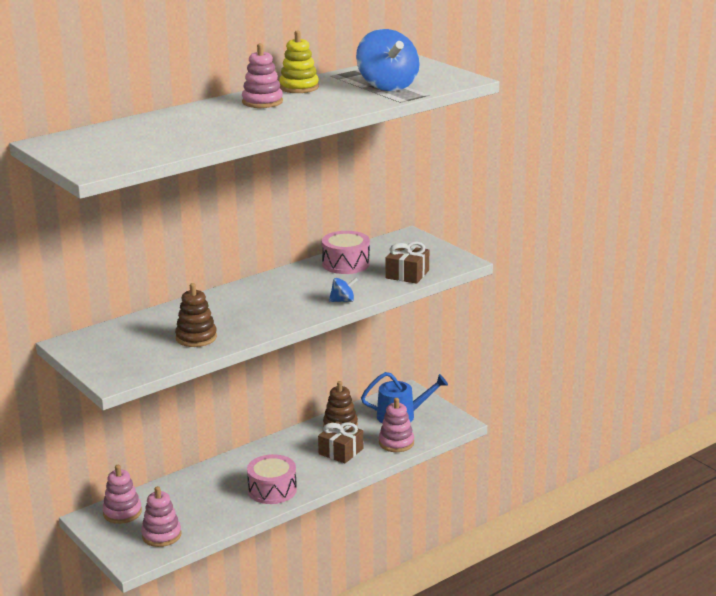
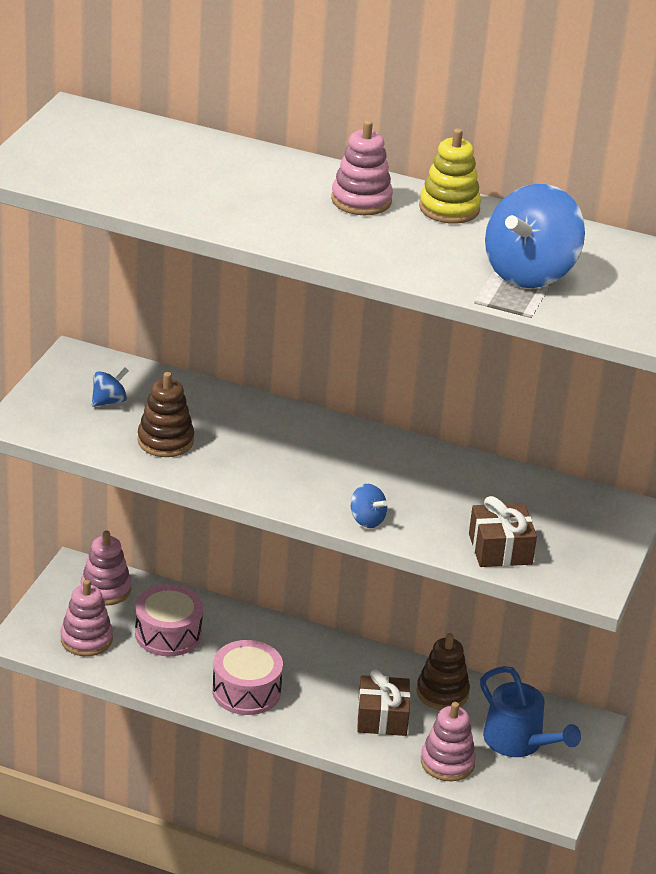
camera: 55 degrees right, 10 degrees up
(131, 344) = (109, 401): none -> blue spinning top
(346, 264) = (479, 484): pink drum -> pink drum (168, 634)

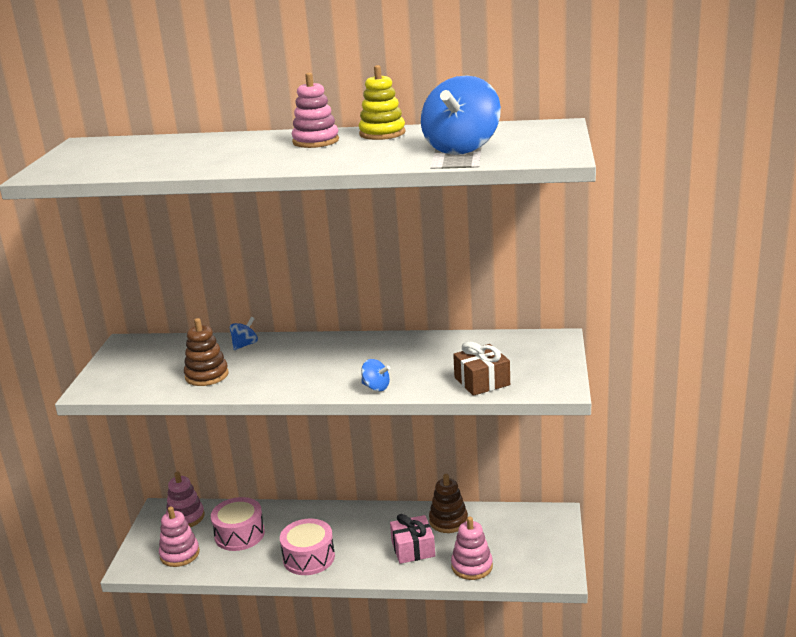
camera: 10 degrees left, 10 degrees down
(109, 401) = (157, 362): blue spinning top -> blue spinning top (245, 345)
(382, 717) = (413, 549): brown gift -> pink gift
(518, 741) = (515, 538): blue watering can -> none

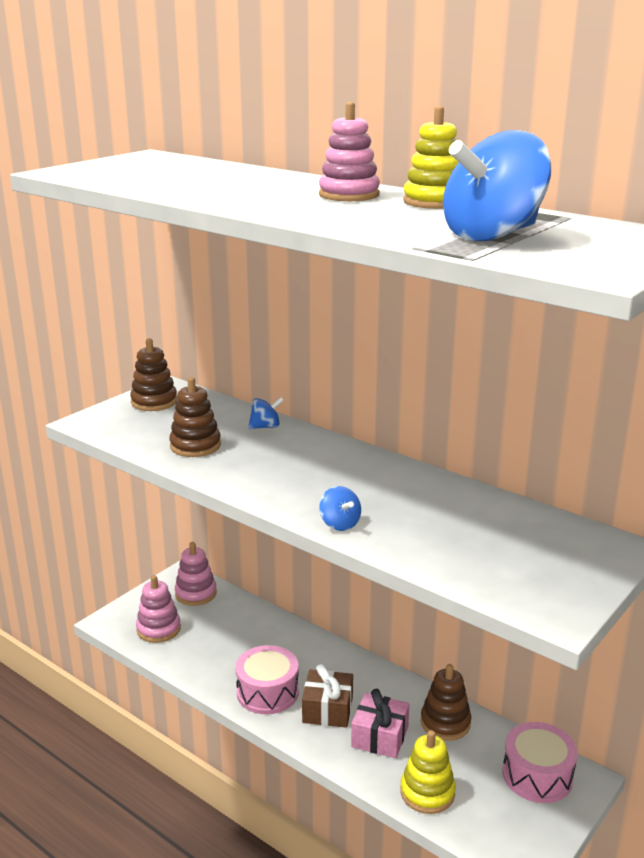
camera: 30 degrees right, 0 degrees up
(129, 356) = (154, 402): none -> brown stacking toy
(239, 534) = (226, 634): pink drum -> pink drum (537, 775)
(472, 566) = (427, 792): pink stacking toy -> yellow stacking toy
(482, 381) = (466, 565): brown gift -> brown gift (327, 709)

